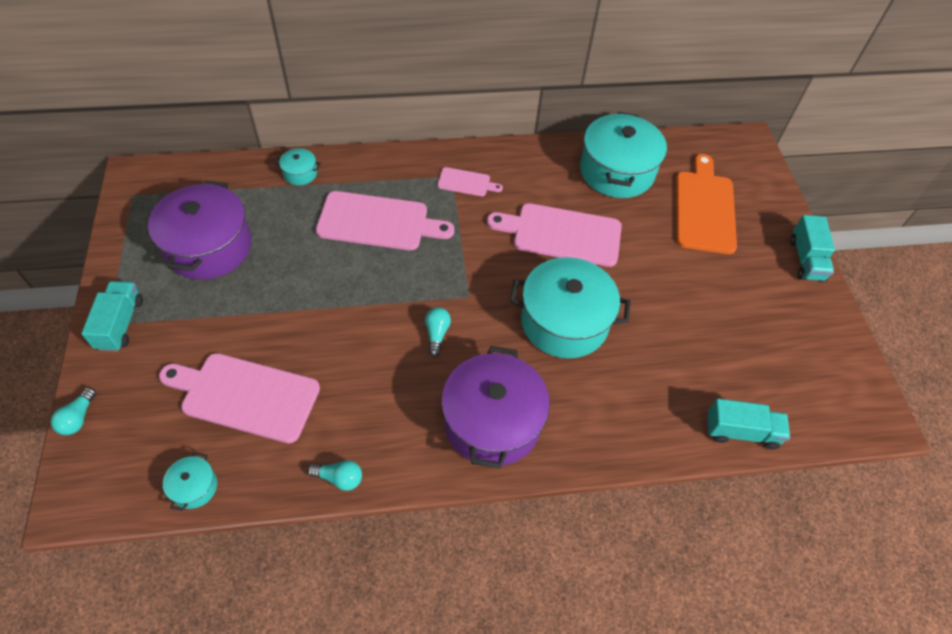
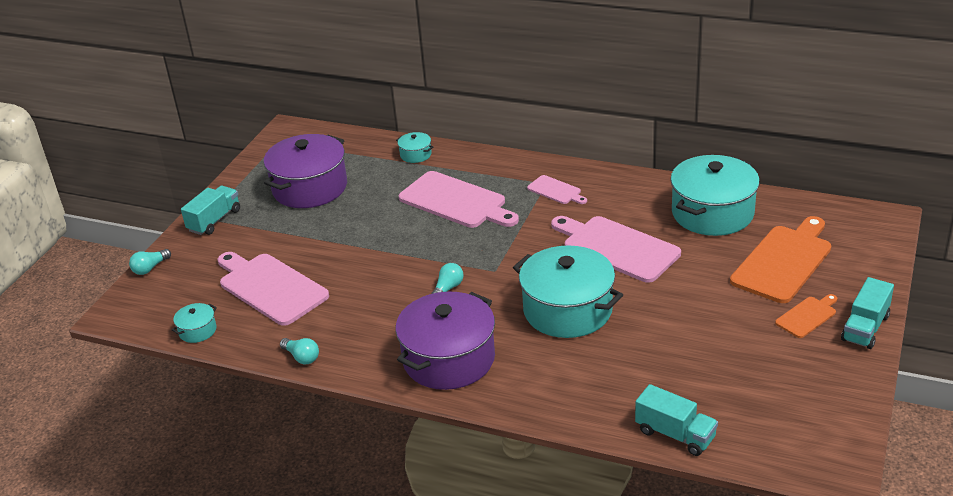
camera: 35 degrees right, 20 degrees down
(758, 261) = (807, 316): none -> orange cutting board

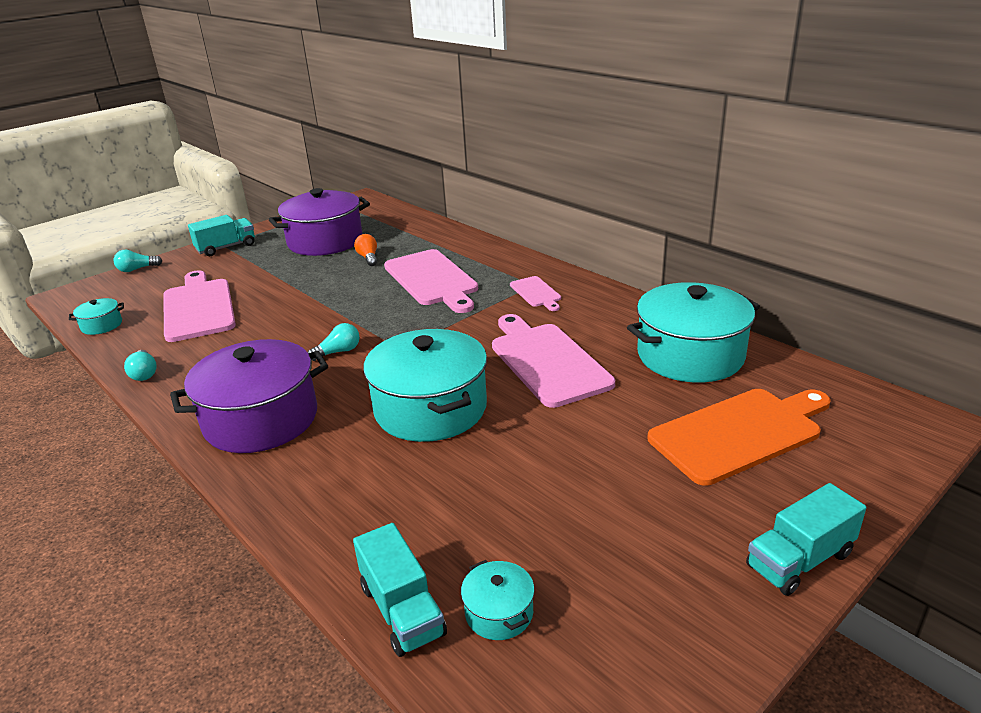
camera: 25 degrees right, 5 degrees down
(373, 195) = (368, 258): none -> orange light bulb
(415, 154) = (439, 236): turquoise pot -> turquoise pot (499, 612)
(807, 316) = (721, 513): orange cutting board -> none

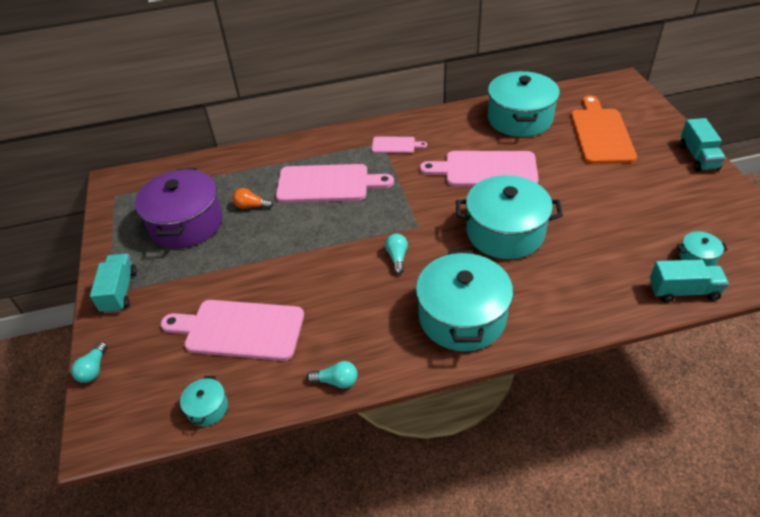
camera: 60 degrees left, 15 degrees up
(261, 419) = (462, 317): purple pot -> turquoise pot

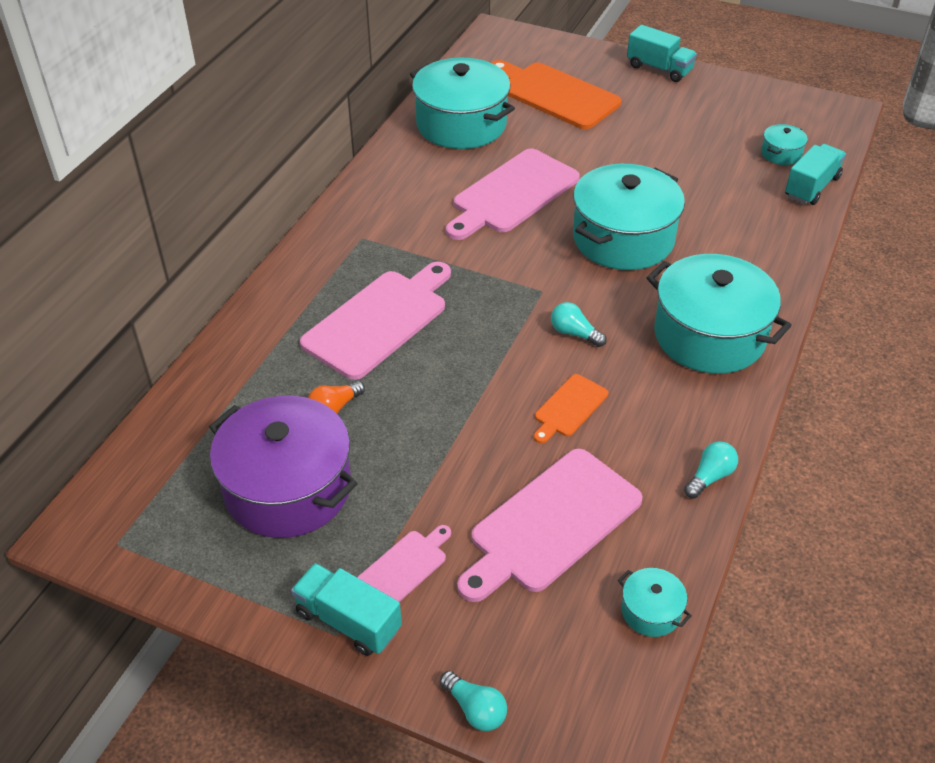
camera: 55 degrees left, 0 degrees up
(334, 288) = (569, 408): none -> orange cutting board
(395, 145) = (382, 230): pink cutting board -> pink cutting board (404, 567)

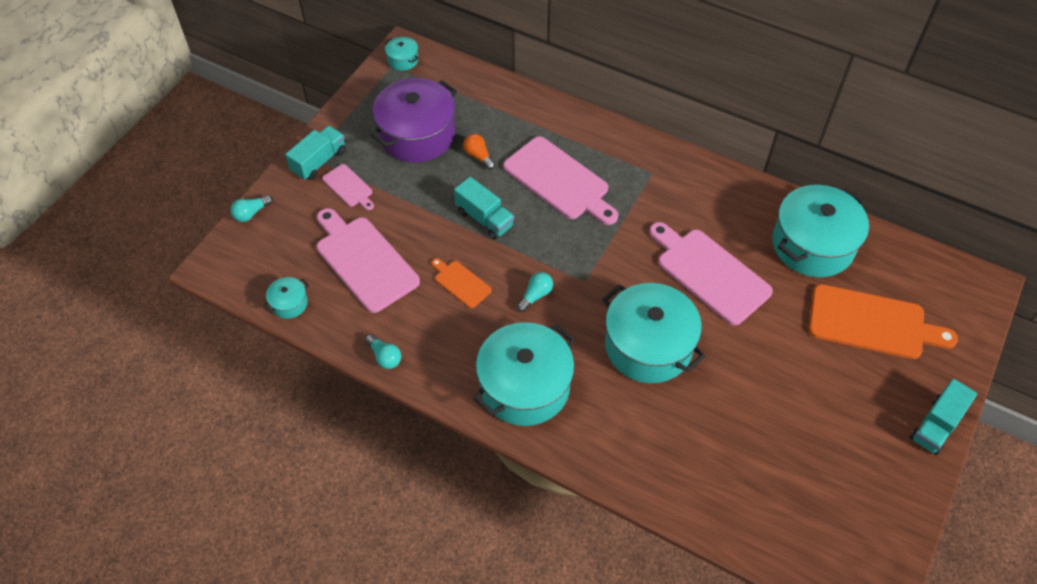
camera: 95 degrees right, 10 degrees up
(555, 94) = (872, 323): orange cutting board -> orange cutting board turned 60 degrees clockwise
(781, 154) = (783, 509): turquoise pot -> turquoise pot (403, 60)
(811, 187) = (727, 523): turquoise truck -> turquoise truck (484, 218)

